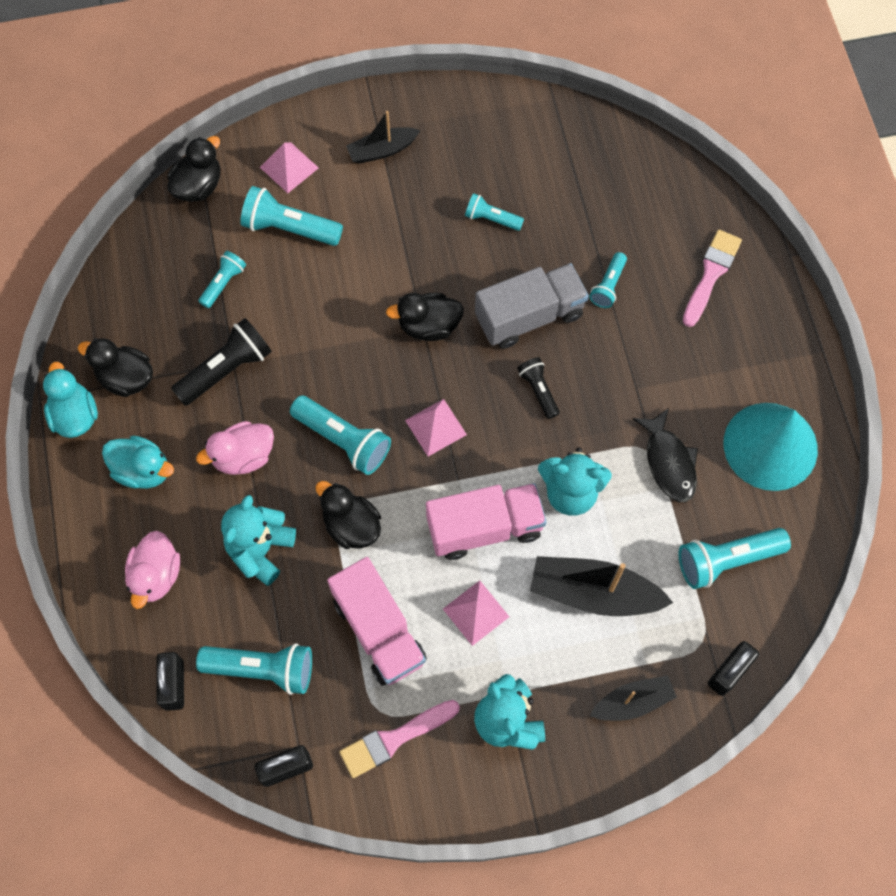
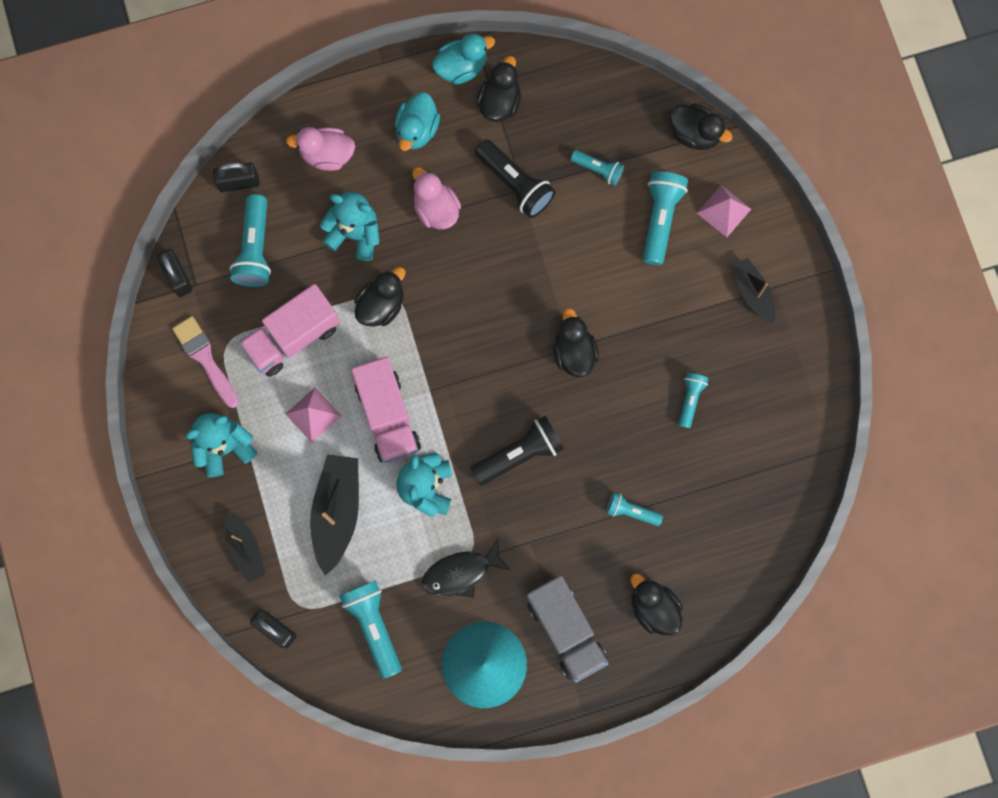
camera: 85 degrees right, 10 degrees up
(343, 440) = (458, 290): turquoise flashlight -> none
(435, 427) = (476, 367): pink pyramid -> none
(529, 316) = (592, 441): grey truck -> grey truck (565, 630)
(538, 390) = (519, 454): black flashlight -> black flashlight, size x1.70
(711, 274) = (653, 607): pink brush -> black duck

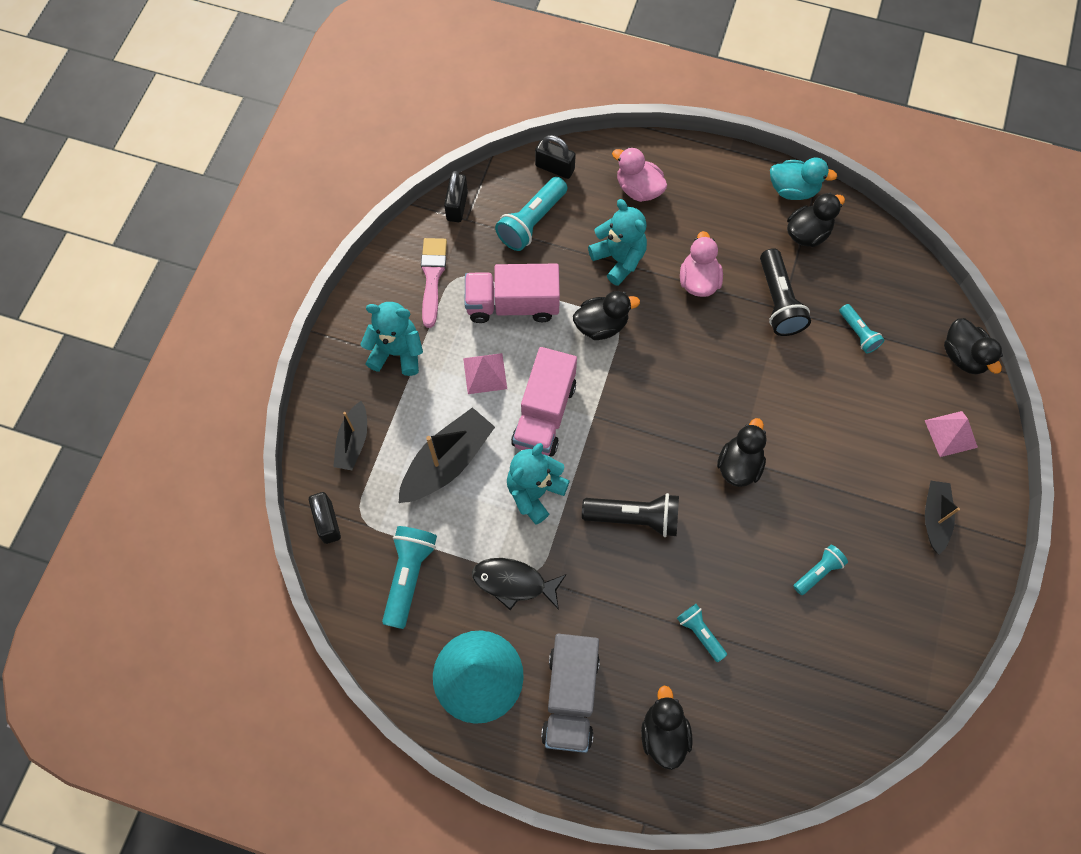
camera: 35 degrees right, 10 degrees down
(417, 130) = (724, 213): turquoise duck -> none
(660, 219) = (887, 405): turquoise flashlight -> none

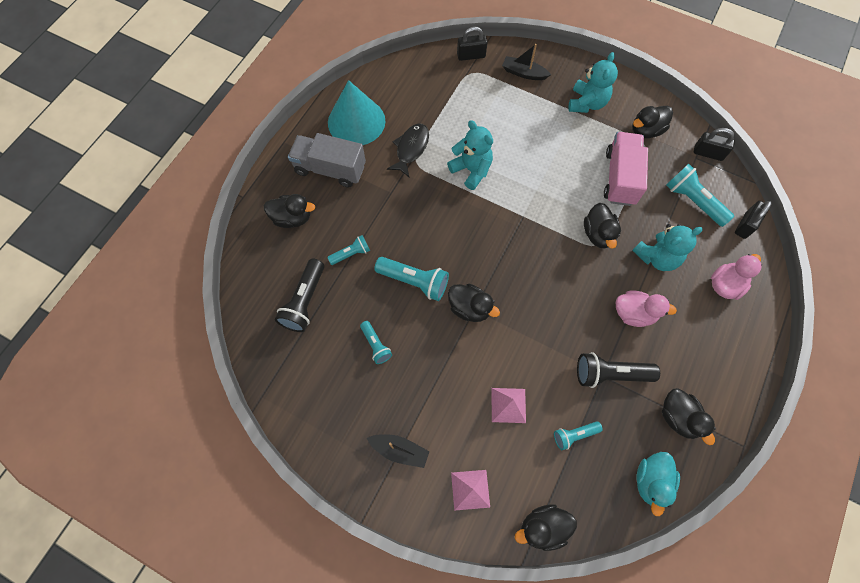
camera: 100 degrees right, 0 degrees up
(409, 576) = (427, 93): turquoise flashlight -> turquoise flashlight (414, 281)
(432, 277) = (646, 130): pink brush -> black duck
(447, 462) = (501, 122): black boat -> none
(485, 373) = (565, 152): pink pyramid -> pink pyramid (508, 405)
(544, 414) = (529, 184): pink truck -> none
(634, 517) = (441, 228): black flashlight -> black flashlight (305, 301)
(793, 190) = (725, 416): turquoise duck -> turquoise duck (651, 481)

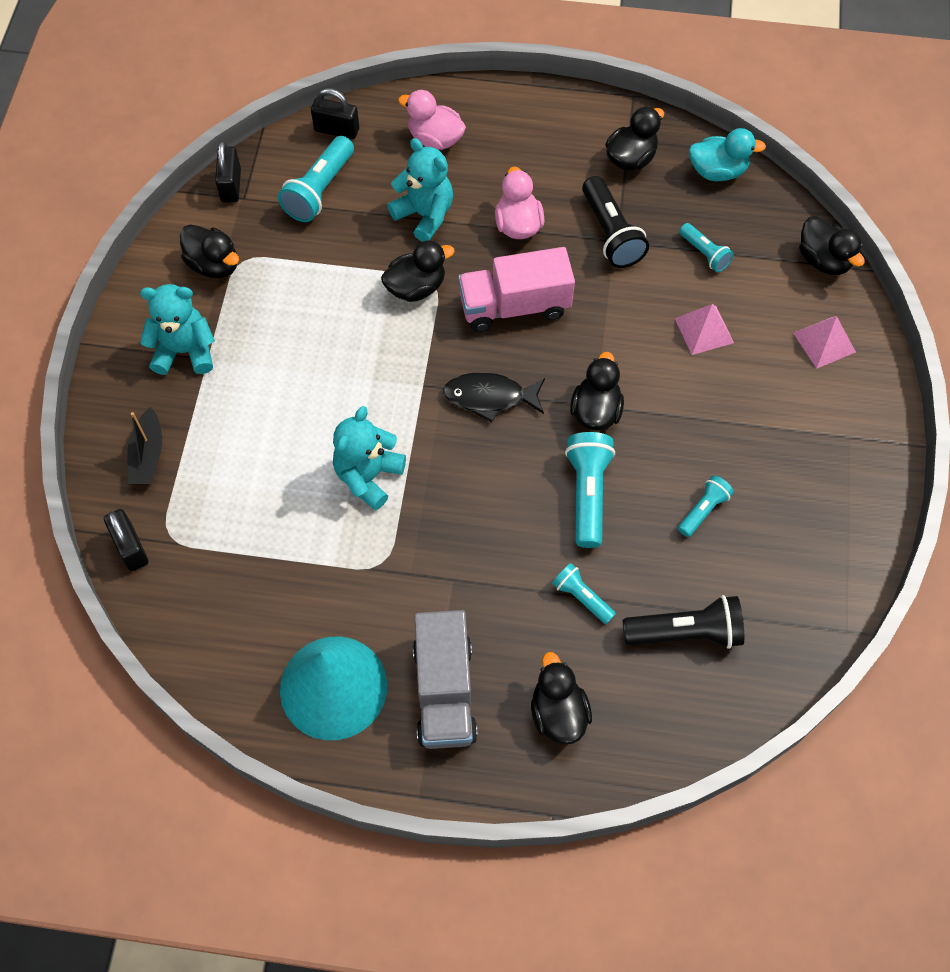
camera: 110 degrees left, 5 degrees down
(399, 450) = (822, 432): black boat -> none
(411, 149) = (359, 578): black fish -> black fish (489, 397)
(620, 178) = (311, 280): pink truck -> pink truck (514, 306)

